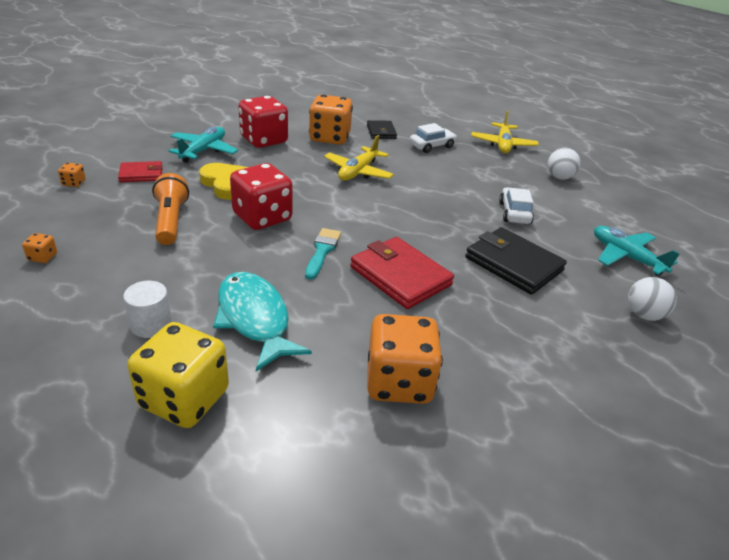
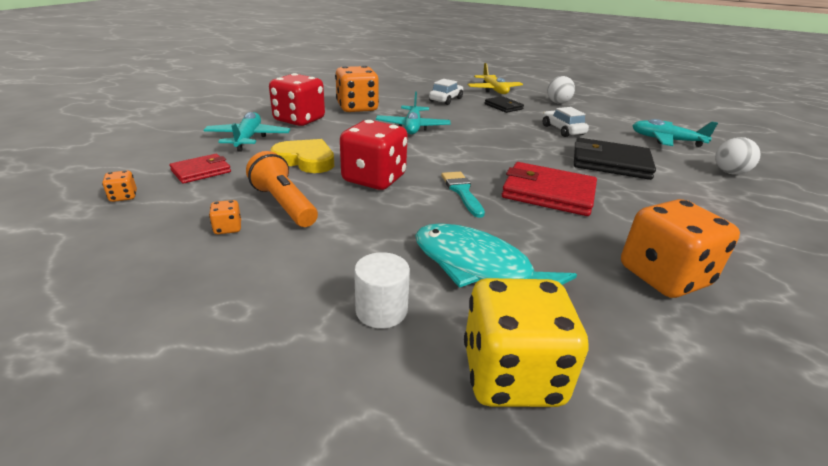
camera: 25 degrees left, 5 degrees down
(43, 257) = (161, 283): orange dice -> orange dice (228, 228)
(358, 172) = (413, 127): yellow plane -> turquoise plane
(381, 132) = (394, 97): black wallet -> black wallet (503, 106)

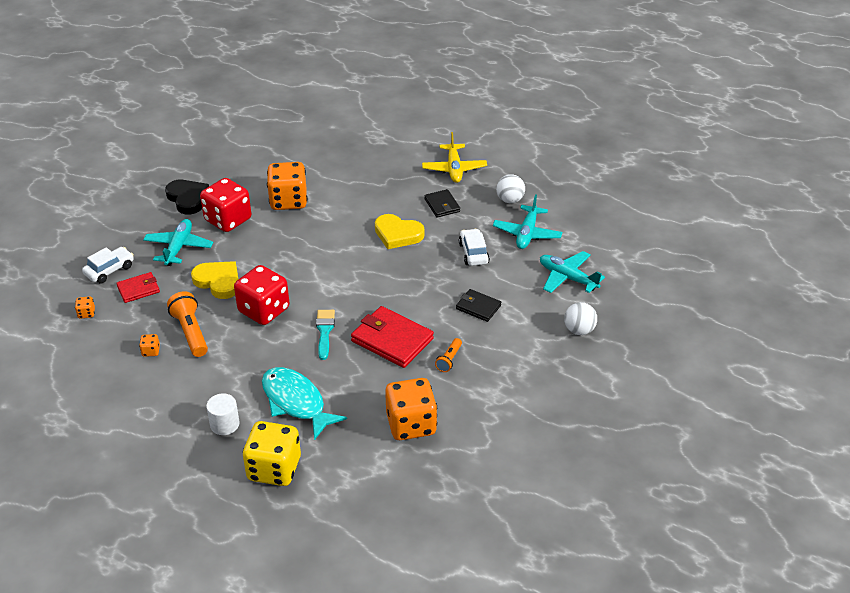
camera: 15 degrees right, 10 degrees up
(250, 109) = (188, 198): none -> black heart
(413, 127) = (328, 238): turquoise plane -> turquoise plane (527, 233)
(446, 99) = (387, 188): white car -> white car (109, 270)
(479, 122) = (398, 234): none -> yellow heart
(610, 163) = (478, 307): black wallet -> black wallet, size x0.57
(631, 205) = (449, 360): none -> orange flashlight

